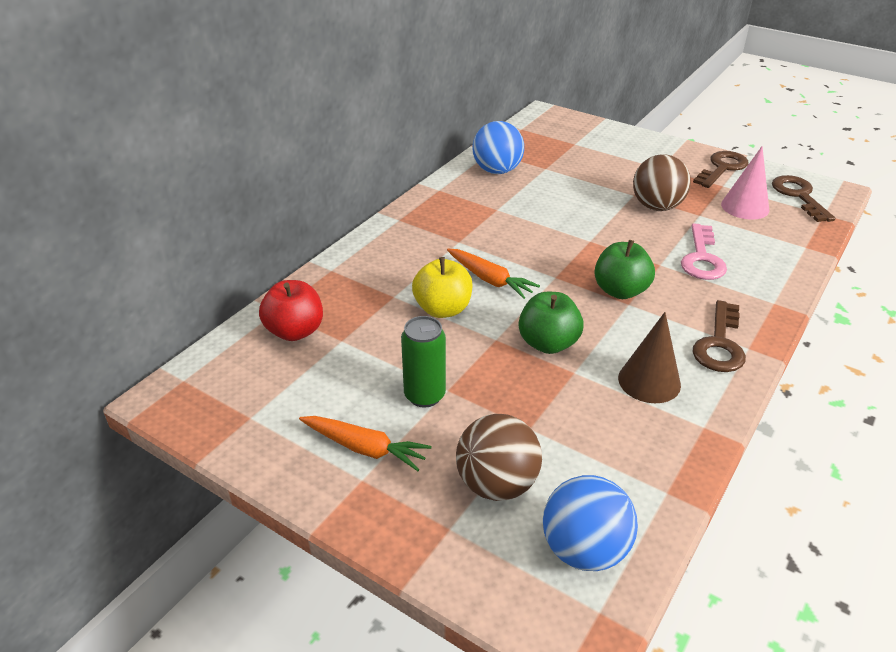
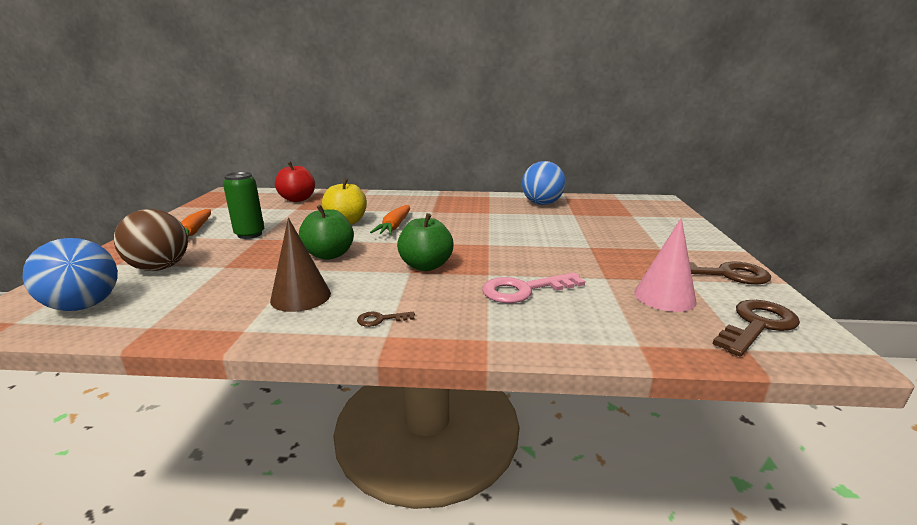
camera: 60 degrees right, 15 degrees down
(656, 207) = (585, 258): brown ball -> none
(720, 344) = (381, 319): brown key -> brown key, size x0.48

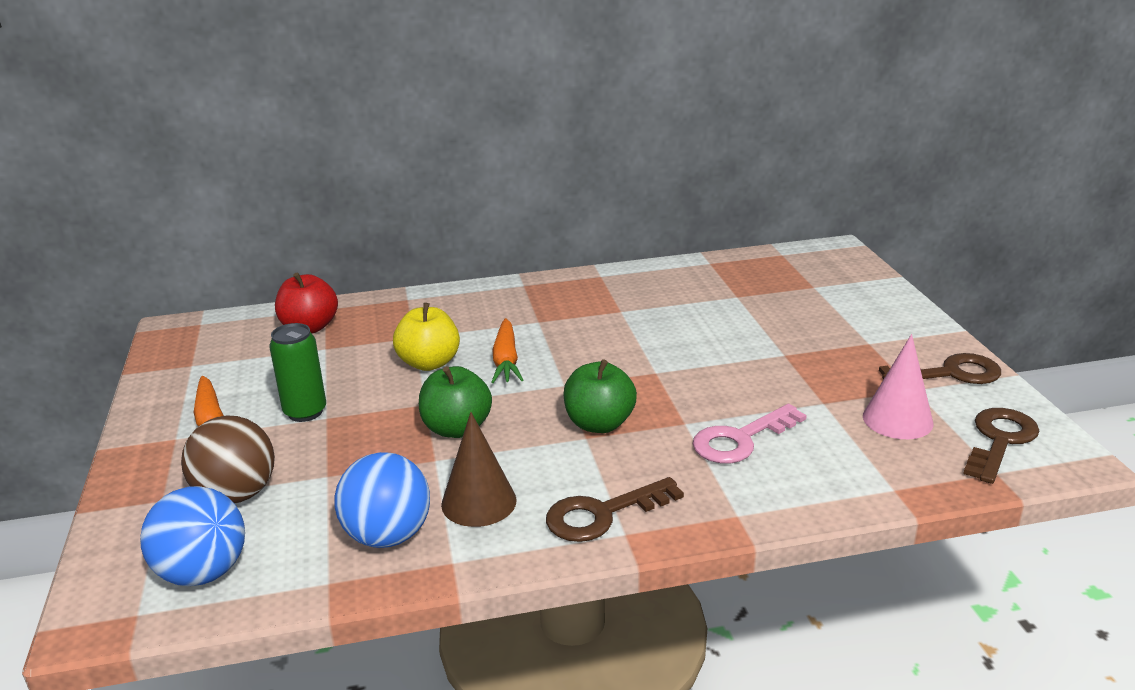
camera: 15 degrees left, 5 degrees up
(381, 319) = (603, 514): brown key -> brown key, size x2.10
(541, 203) = (683, 281): blue ball -> blue ball (388, 536)

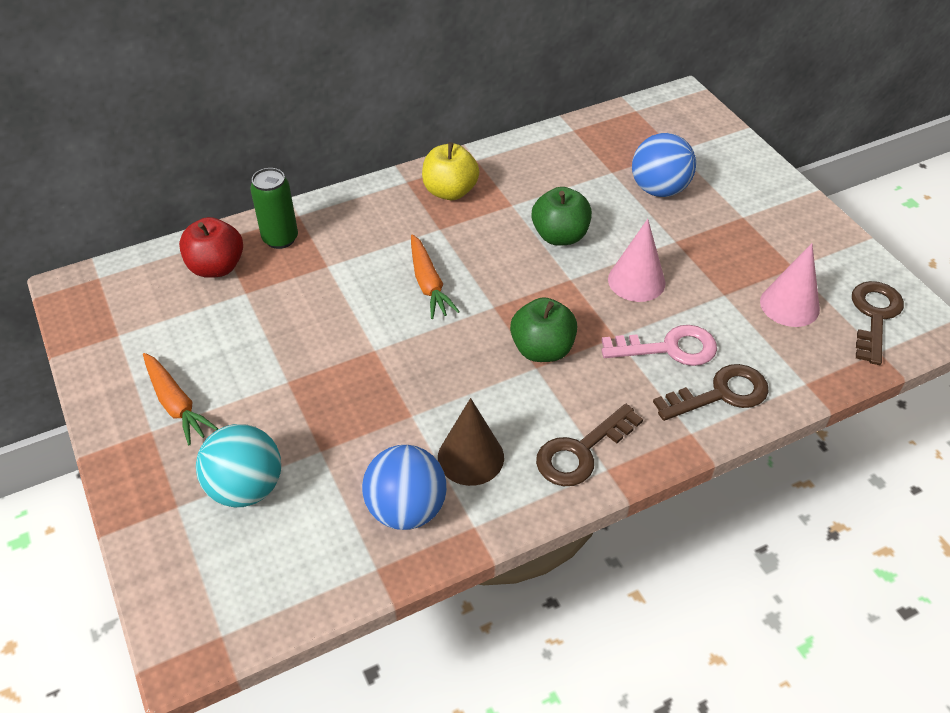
camera: 15 degrees left, 20 degrees up
(203, 573) = (259, 580): blue ball -> blue ball (659, 189)
(236, 495) = (246, 488): brown ball -> turquoise ball
(305, 412) = (264, 378): green can -> green can (280, 239)
(429, 363) = (357, 298): yellow apple -> yellow apple (450, 191)
(457, 429) = (416, 375): green apple -> green apple (560, 236)
(727, 381) = (636, 281): none -> pink cone
(741, 439) = (668, 348): pink key -> pink key turned 135 degrees counterclockwise
(950, 373) = (818, 244): brown key -> brown key (720, 394)

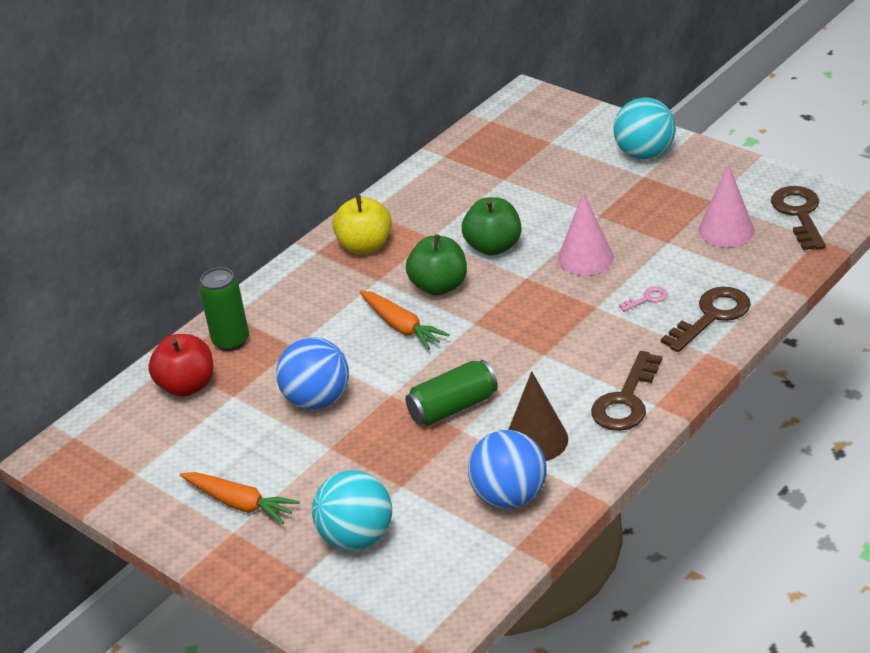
camera: 20 degrees left, 10 degrees down
(418, 387) = (453, 407): none -> green can
(542, 349) = (540, 339): green apple -> green apple (439, 286)
(659, 189) = (556, 179): blue ball -> blue ball (317, 400)
(668, 348) = (647, 299): pink key -> pink key, size x0.48
(757, 194) = (644, 154): none -> turquoise ball

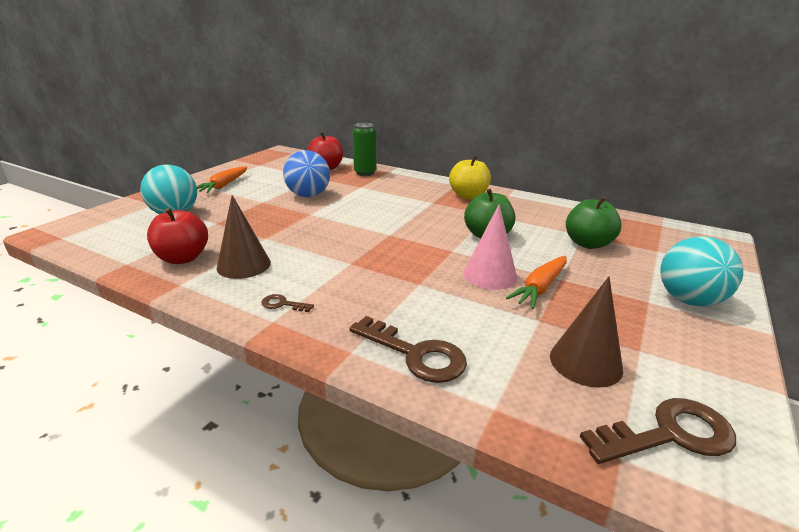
camera: 75 degrees right, 10 degrees down
(401, 326) = (382, 212): orange carrot -> orange carrot (540, 288)
(439, 286) = (430, 220): green apple -> green apple (588, 244)
(453, 407) = (291, 233): green can -> none
(509, 497) = (183, 258): blue ball -> red apple
(626, 400) = (283, 304): brown key -> brown key, size x0.48
(647, 299) = (437, 310): pink key -> none
(726, 230) = (585, 362): pink cone -> brown cone

